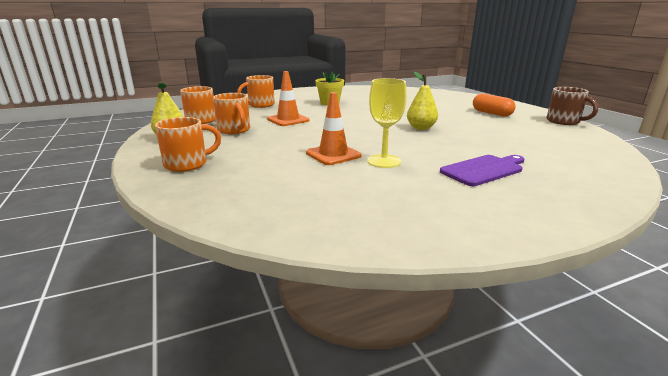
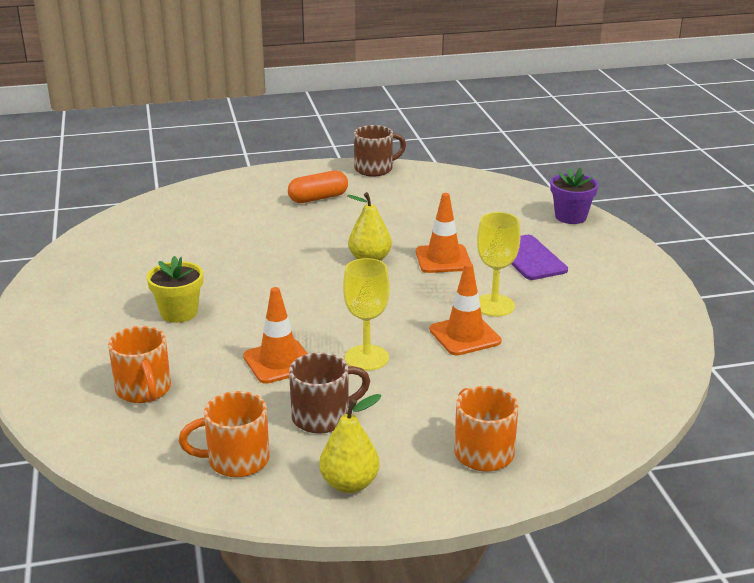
camera: 80 degrees left, 5 degrees up
(234, 130) = (323, 417): orange mug -> brown mug
(296, 134) = (366, 358): none -> yellow goblet
(443, 144) = (443, 259): none -> orange traffic cone
(600, 186) = (570, 217): none -> purple flower pot

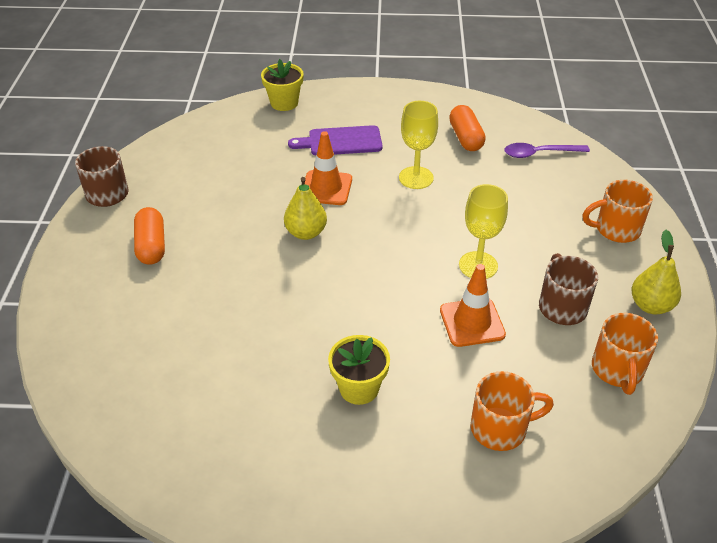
camera: 75 degrees left, 15 degrees up
(465, 336) = (458, 203): orange traffic cone -> none
(570, 217) = (284, 103): purple flower pot -> yellow flower pot
(595, 328) = (465, 138): none -> orange capsule
(604, 384) = (539, 153): none -> purple spoon

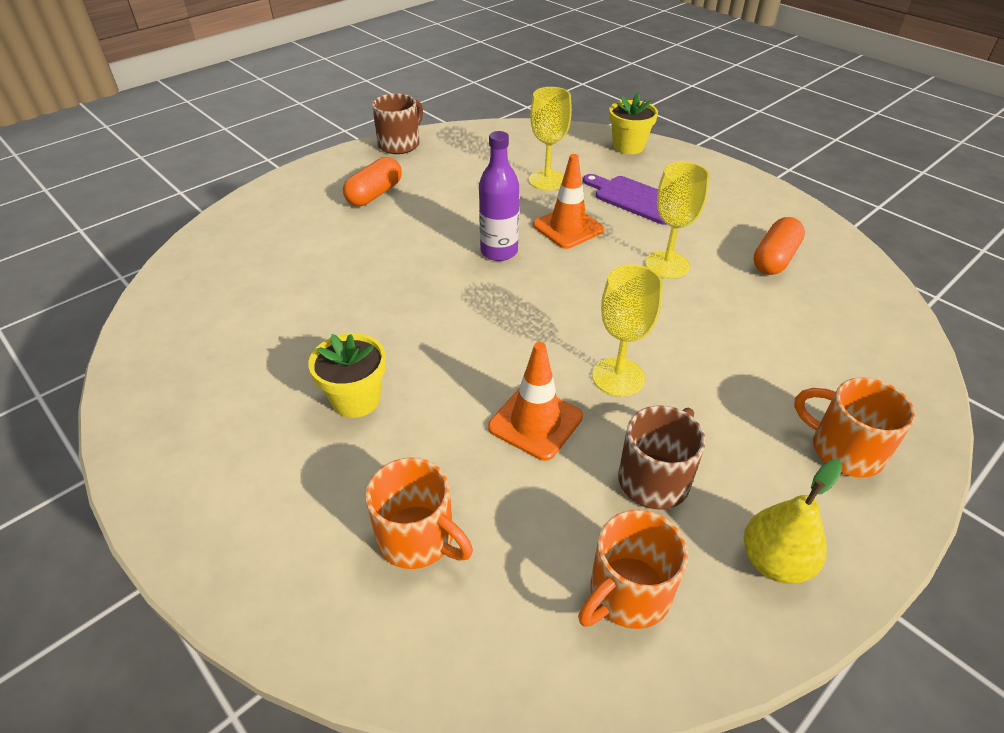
camera: 45 degrees right, 0 degrees up
(265, 160) = (547, 180): none -> yellow goblet
(306, 233) = (499, 251): yellow pear -> purple bottle
(539, 153) = (847, 318): purple spoon -> none

